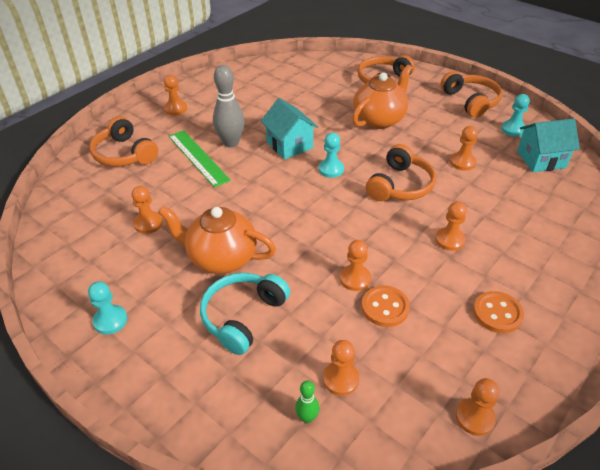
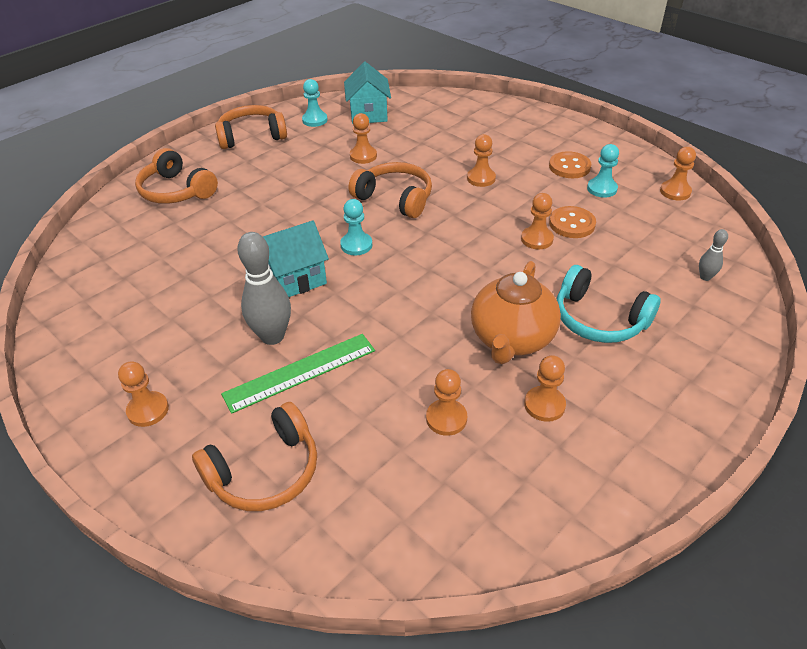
camera: 85 degrees left, 0 degrees up
(110, 320) = (626, 439): turquoise pawn -> turquoise pawn (602, 189)
(307, 417) = (705, 277): green bowling pin -> grey bowling pin
(341, 379) = (659, 255): orange pawn -> orange pawn (544, 405)
(379, 119) = (264, 201): orange teapot -> none

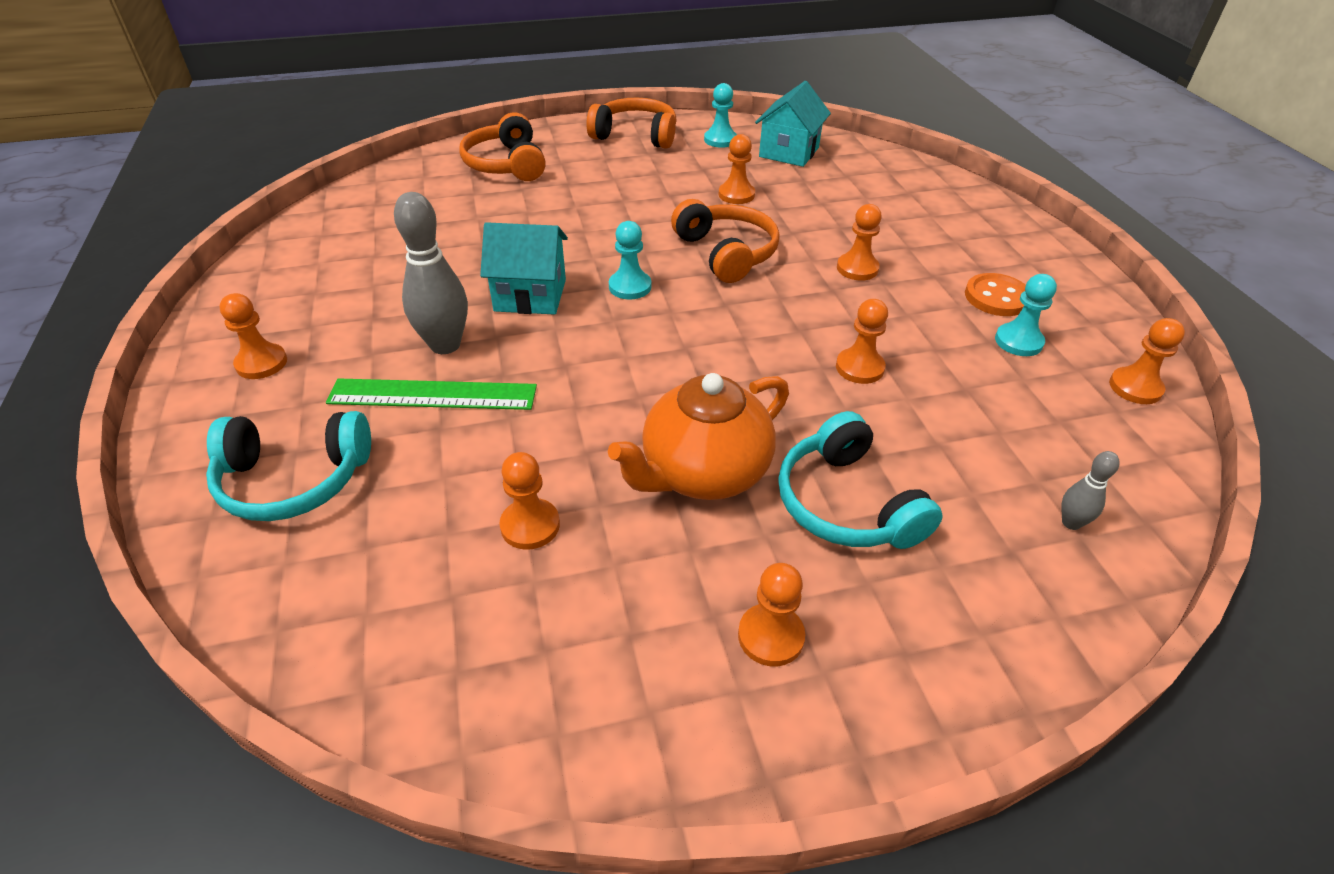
camera: 30 degrees right, 0 degrees up
(265, 472) = (294, 480): orange headphones -> turquoise headphones
(544, 405) = (663, 573): orange pawn -> orange pawn (770, 636)
(572, 224) = (928, 368): orange button -> none

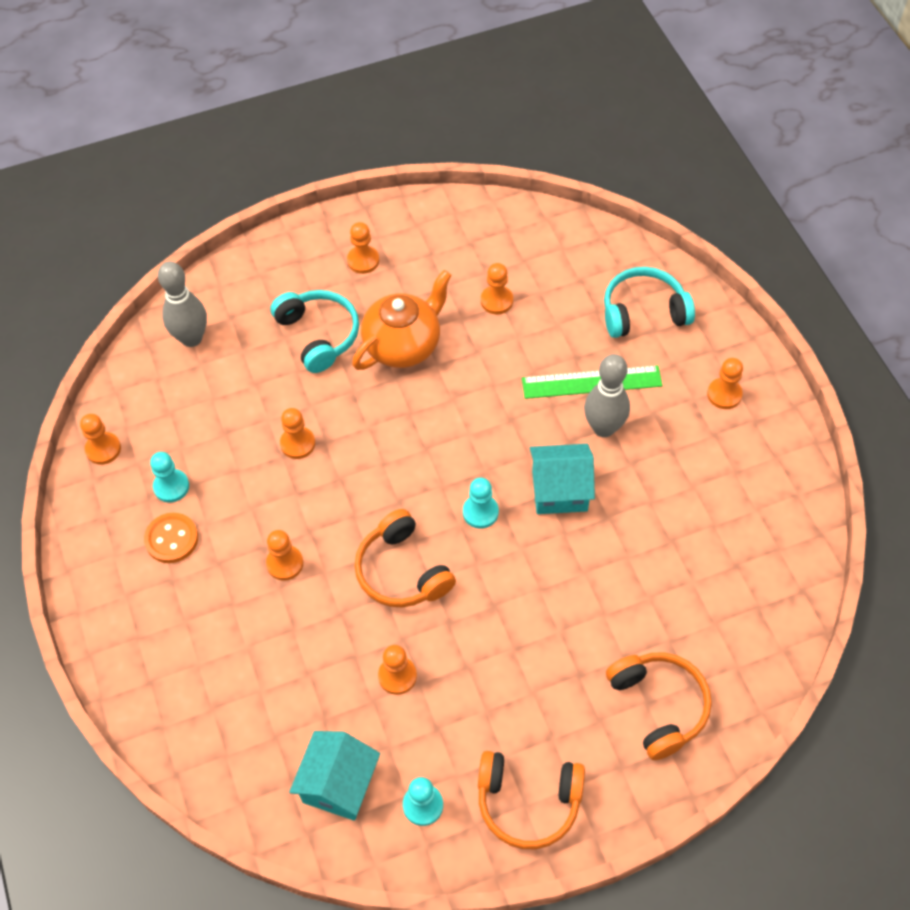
camera: 175 degrees right, 15 degrees up
(1071, 523) = (191, 338): grey bowling pin -> grey bowling pin, size x2.04

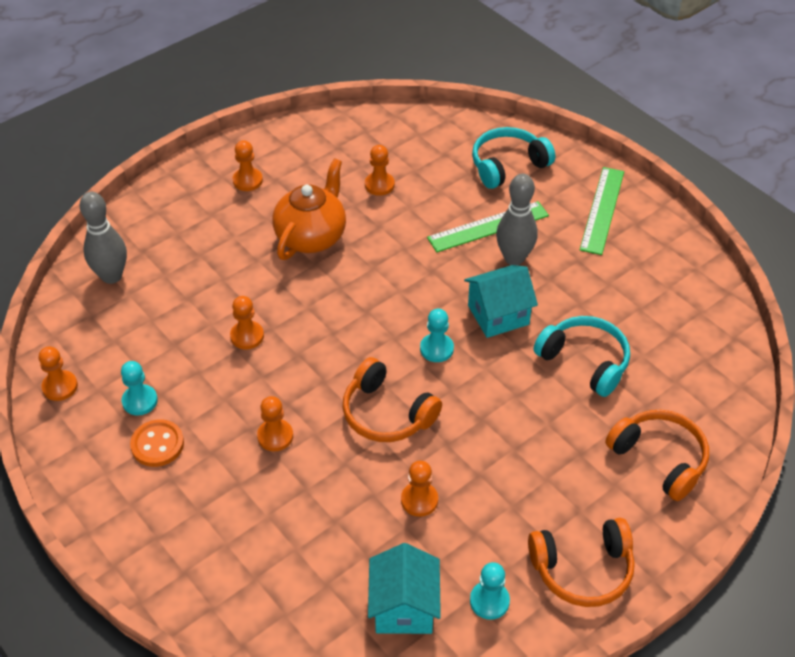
camera: 20 degrees left, 10 degrees down
(319, 335) = (231, 246): turquoise headphones -> turquoise headphones (585, 361)
(724, 394) = (602, 210): orange pawn -> green ruler

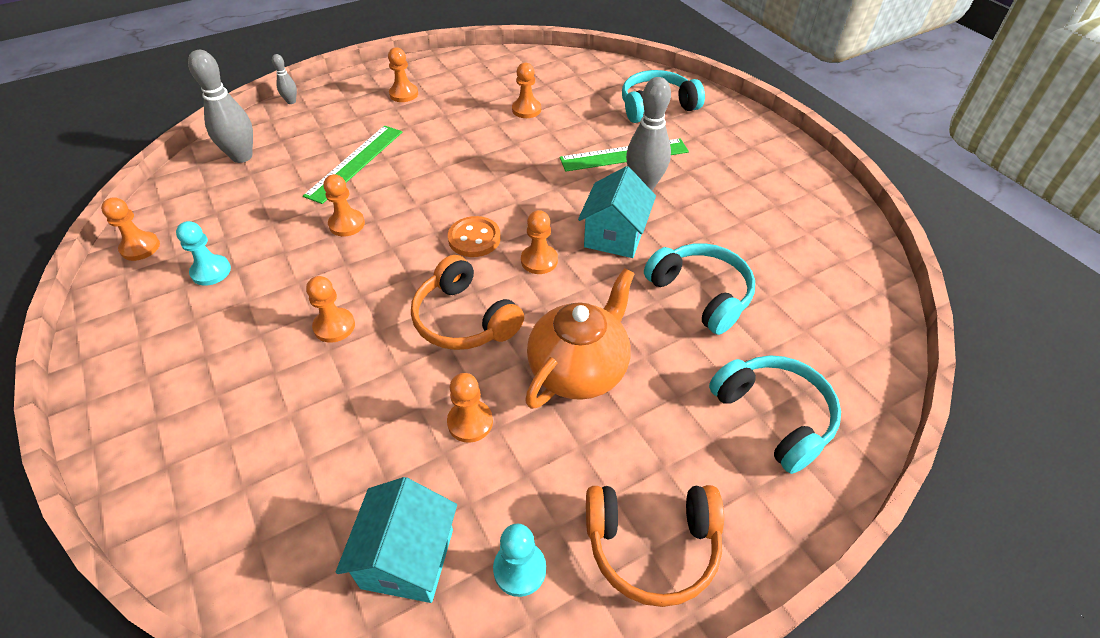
camera: 10 degrees right, 0 degrees up
(133, 204) = (291, 101): none -> grey bowling pin
(157, 444) = (207, 317): orange button -> orange button (474, 238)
(311, 236) = (446, 144): orange teapot -> orange teapot (579, 369)
(436, 349) = (539, 260): turquoise pawn -> orange pawn
(498, 315) = (614, 236): turquoise house -> turquoise house turned 60 degrees counterclockwise
(602, 210) = (745, 153): green ruler -> green ruler (355, 163)
(659, 458) = (774, 416): orange headphones -> turquoise headphones

